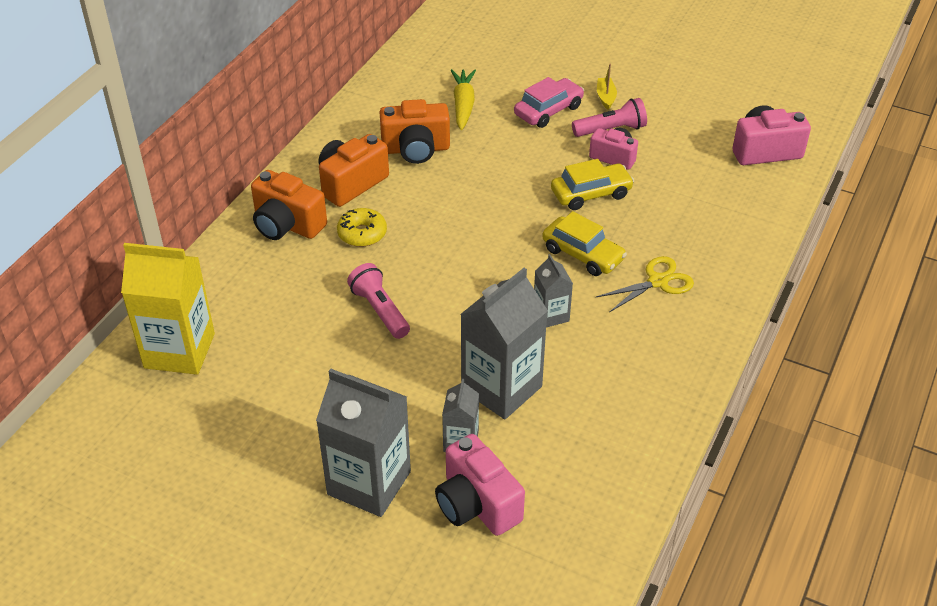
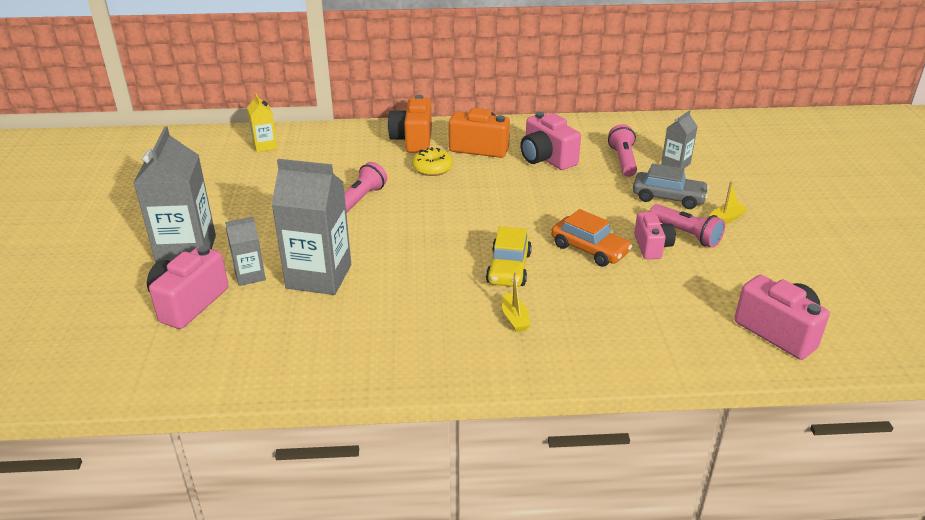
camera: 60 degrees right, 10 degrees down
(179, 351) = (265, 146): yellow carton -> yellow carton, size x0.52
(416, 149) = (546, 159): orange camera -> pink camera
(463, 105) = (623, 160): yellow carrot -> pink flashlight
(548, 110) = (668, 198): pink car -> grey car
(551, 315) = (420, 274): grey carton -> grey carton (675, 164)
(591, 194) = (589, 249): yellow car -> orange car
(657, 282) = (514, 318): yellow scissors -> yellow boat

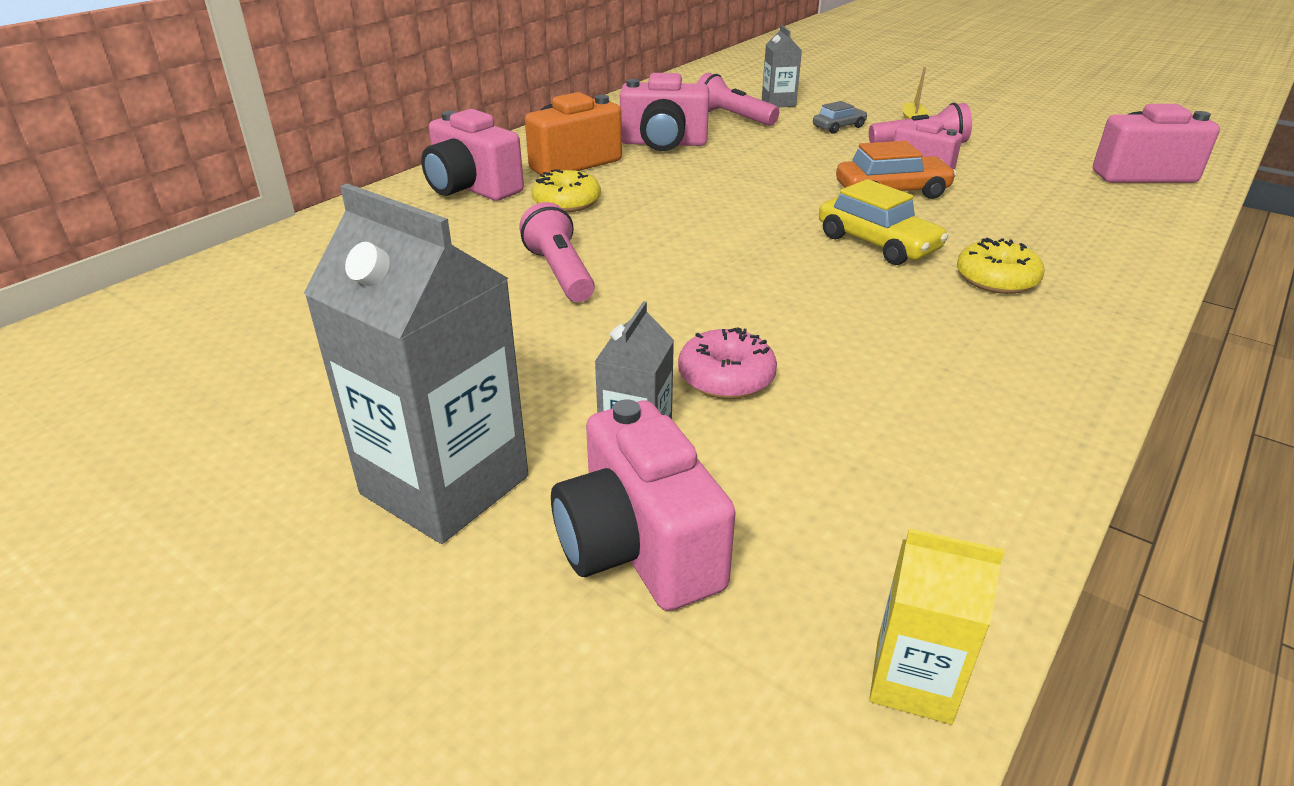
camera: 50 degrees left, 0 degrees up
(265, 146) = (248, 287): yellow carton -> yellow carton (913, 680)
(319, 276) = (726, 377): grey carton -> pink donut
(413, 140) = (472, 188): orange camera -> pink camera
(514, 318) = (996, 279): yellow boat -> yellow donut
(668, 198) = (838, 127): grey car -> grey car, size x0.60

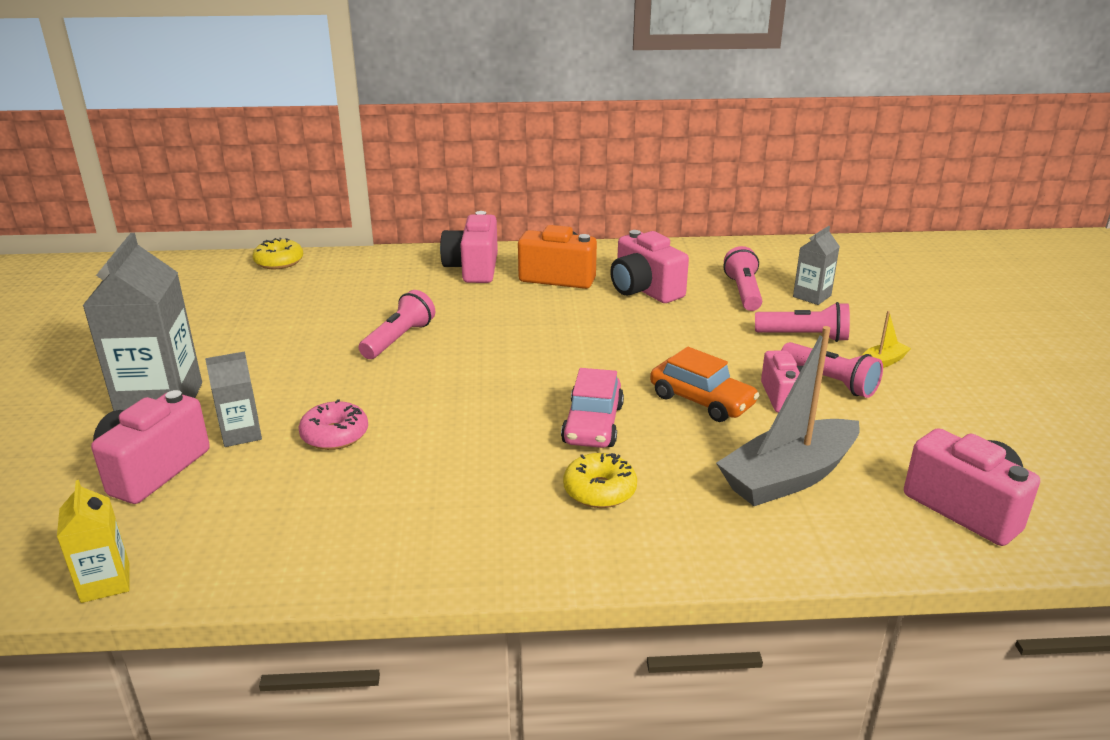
camera: 50 degrees right, 5 degrees down
(566, 202) = (496, 301): yellow donut -> yellow donut (279, 262)
(838, 127) = (804, 336): grey car -> pink flashlight
(877, 243) = (593, 424): yellow car -> pink car
(1046, 206) = (788, 477): none -> grey boat

